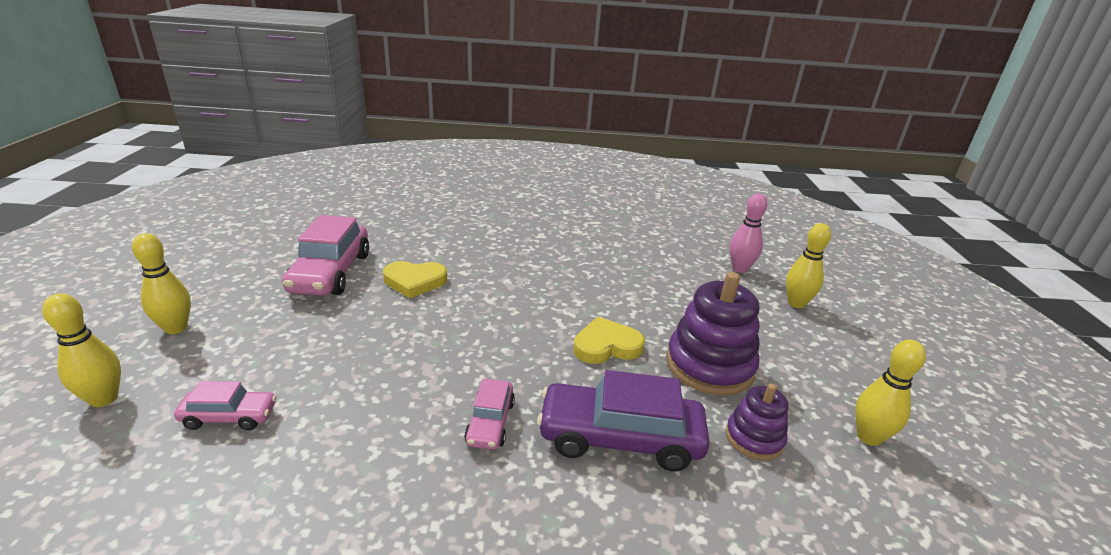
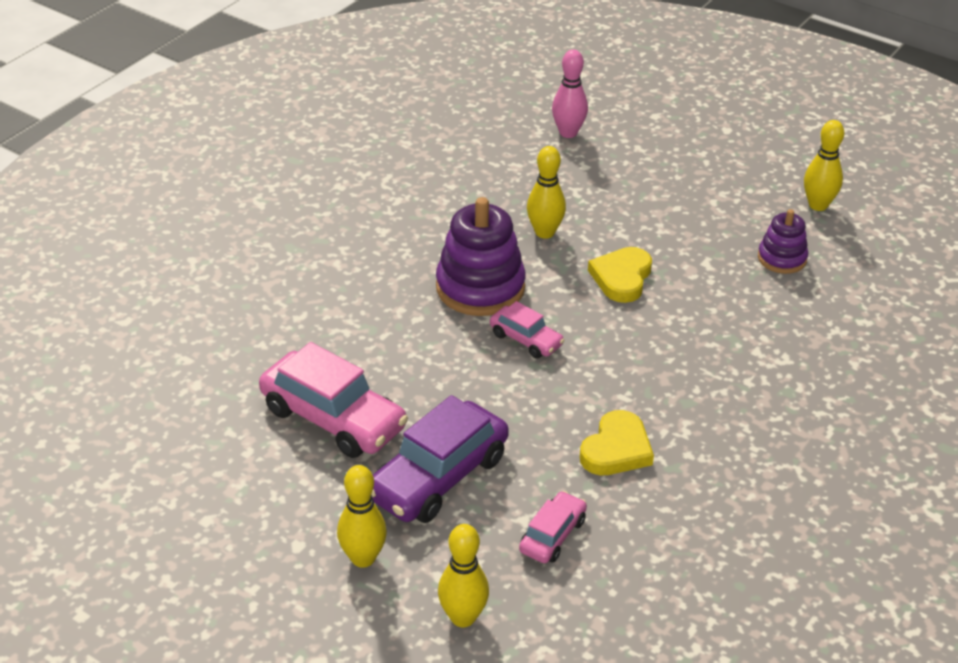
camera: 55 degrees left, 10 degrees up
(415, 281) = (408, 360): yellow heart -> yellow heart (616, 449)
(490, 422) = (670, 384): pink car -> pink car (526, 340)
(620, 438) = (735, 324): purple car -> purple car (438, 477)
(709, 365) = (691, 234): purple stacking toy -> purple stacking toy (480, 288)
(796, 303) = (648, 135): yellow bowling pin -> yellow bowling pin (545, 232)

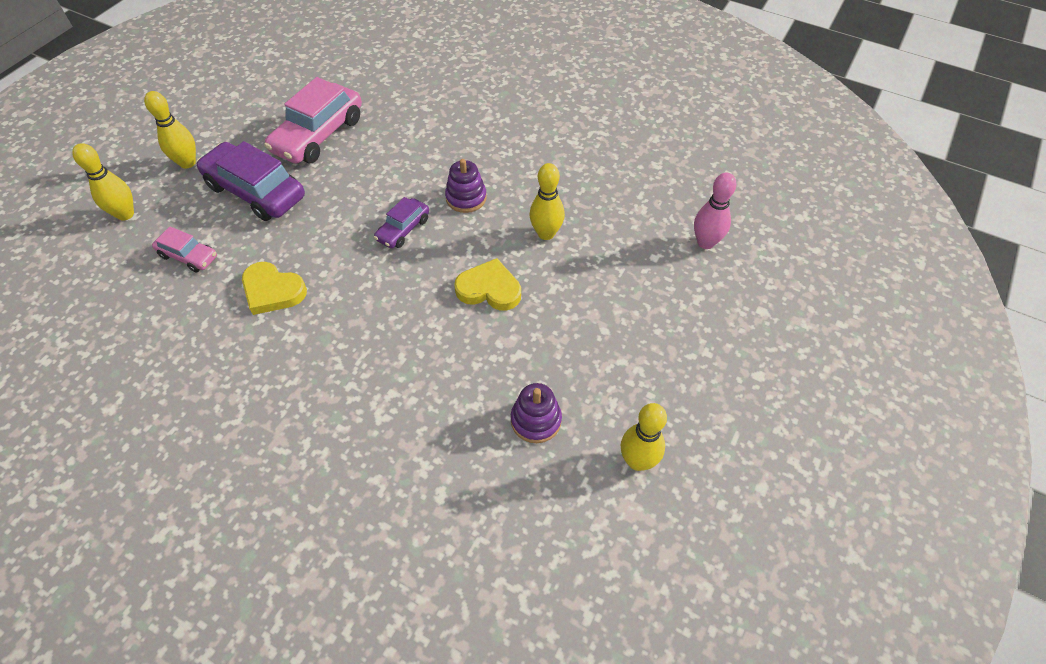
camera: 85 degrees right, 15 degrees up
(480, 288) = (466, 198): purple stacking toy -> purple stacking toy, size x0.56
(526, 340) = (403, 229): pink car -> purple car

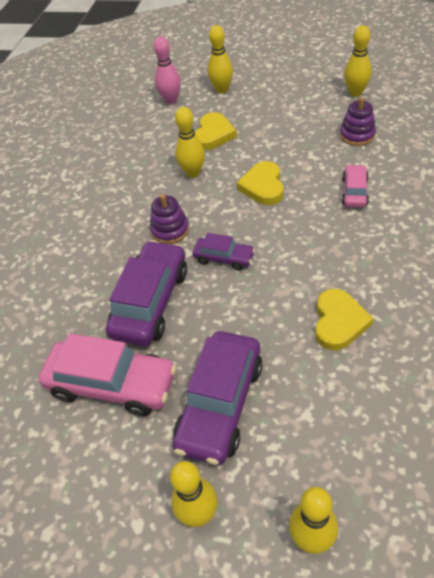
camera: 100 degrees left, 5 degrees down
(188, 256) = (337, 420): pink car -> pink car (354, 192)
(384, 169) = (151, 302): none -> purple car
(610, 268) = (213, 134): none -> yellow heart
(710, 301) = (222, 89): none -> yellow bowling pin

